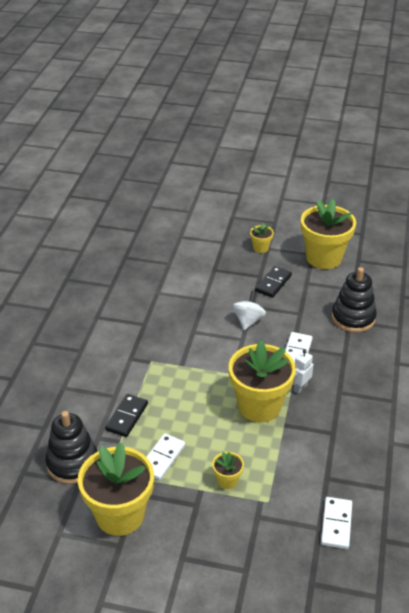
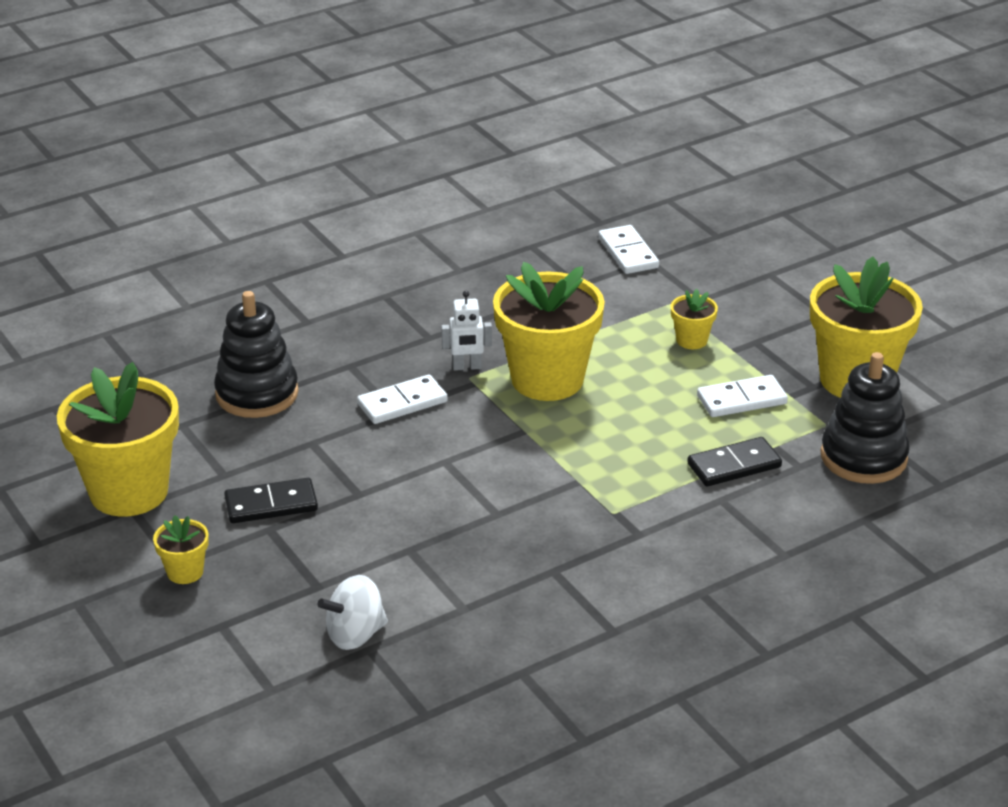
camera: 135 degrees left, 5 degrees down
(248, 320) = (397, 478): white spinning top -> white spinning top (355, 635)
(336, 524) = (628, 253): white domino -> white domino turned 75 degrees counterclockwise

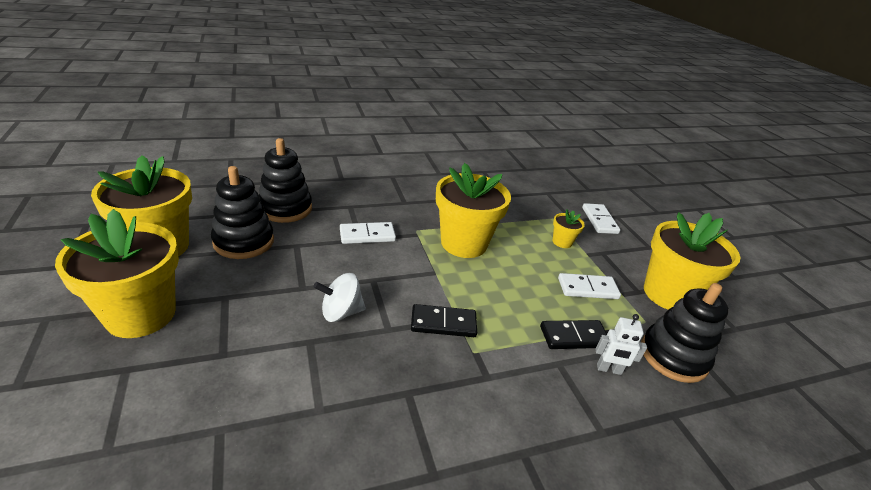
camera: 10 degrees right, 0 degrees up
(185, 572) = (141, 314): yellow flower pot -> yellow flower pot, size x2.26
(236, 456) = (244, 241): none -> black stacking toy
(271, 505) = (240, 280): black domino -> black domino (443, 323)
(355, 635) = (218, 411): white spinning top -> white spinning top (341, 312)
(467, 367) = (418, 224): white robot -> white robot (609, 369)
(628, 253) = (536, 186): white domino -> white domino (599, 220)

